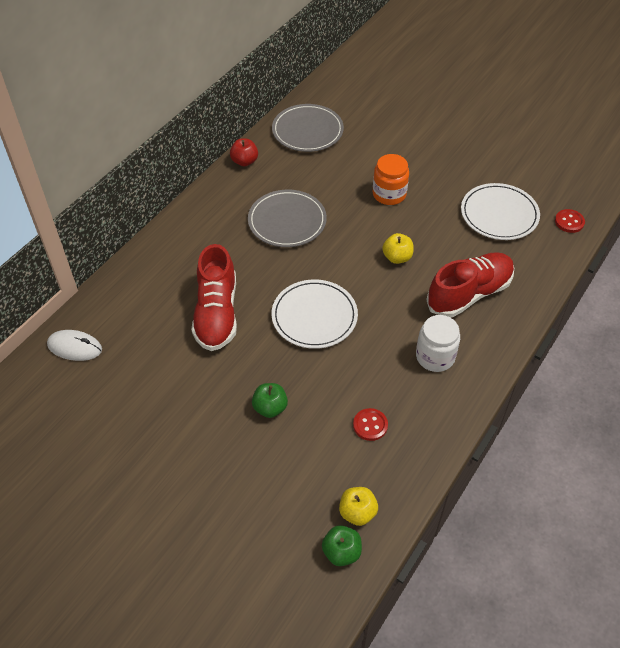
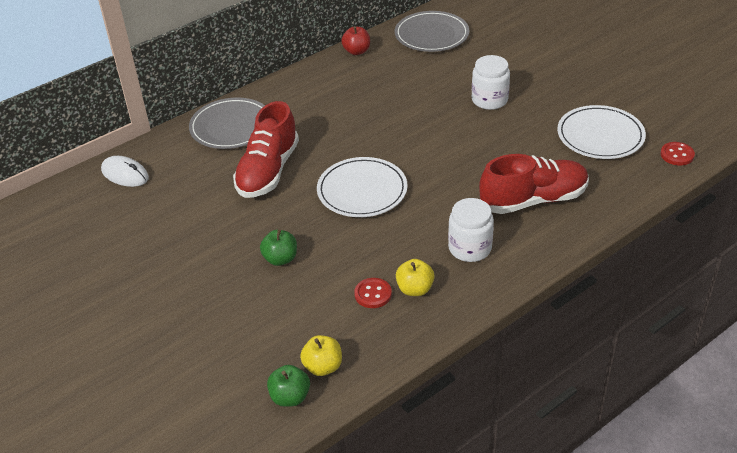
camera: 20 degrees right, 10 degrees down
(287, 221) = (374, 106): grey plate -> grey plate (231, 127)
(389, 194) = (489, 100): orange jar -> white jar
(397, 257) = (471, 155): yellow apple -> yellow apple (415, 289)

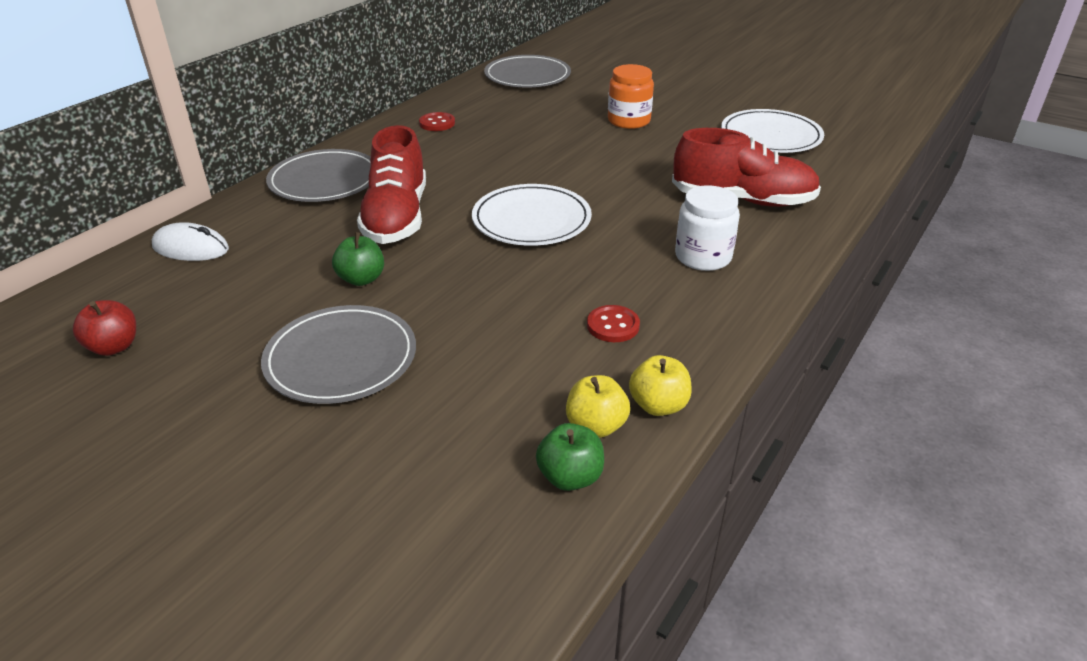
camera: 20 degrees left, 5 degrees down
(189, 283) = (341, 358): none -> grey plate
(280, 259) = (463, 307): green apple -> green apple (361, 279)
(356, 51) = (449, 97): red apple -> red apple (114, 347)
(415, 289) = (664, 310): yellow apple -> yellow apple (658, 405)
(489, 100) = (629, 121): white jar -> orange jar
(533, 200) = (742, 200): red shoe -> red shoe turned 45 degrees clockwise
(677, 155) = (862, 142): red button -> red button (437, 123)

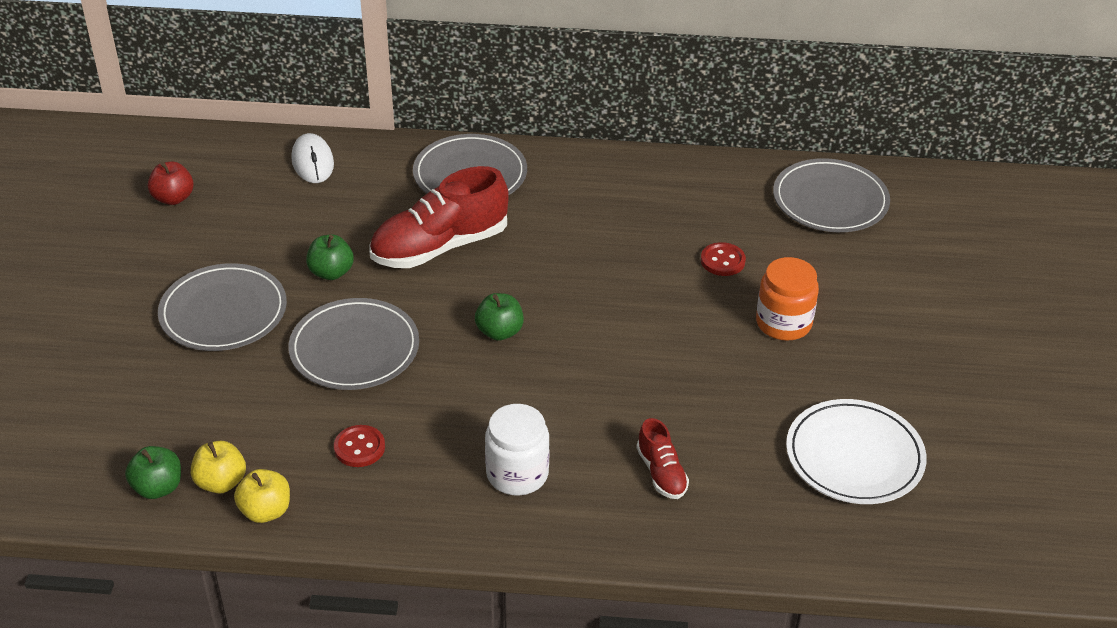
camera: 60 degrees right, 5 degrees up
(437, 123) = (645, 188): red button -> red button (722, 261)
(479, 294) = (354, 348): none -> grey plate
(531, 220) = (499, 332): white plate -> green apple
(742, 200) = (661, 473): red shoe -> red shoe, size x0.49

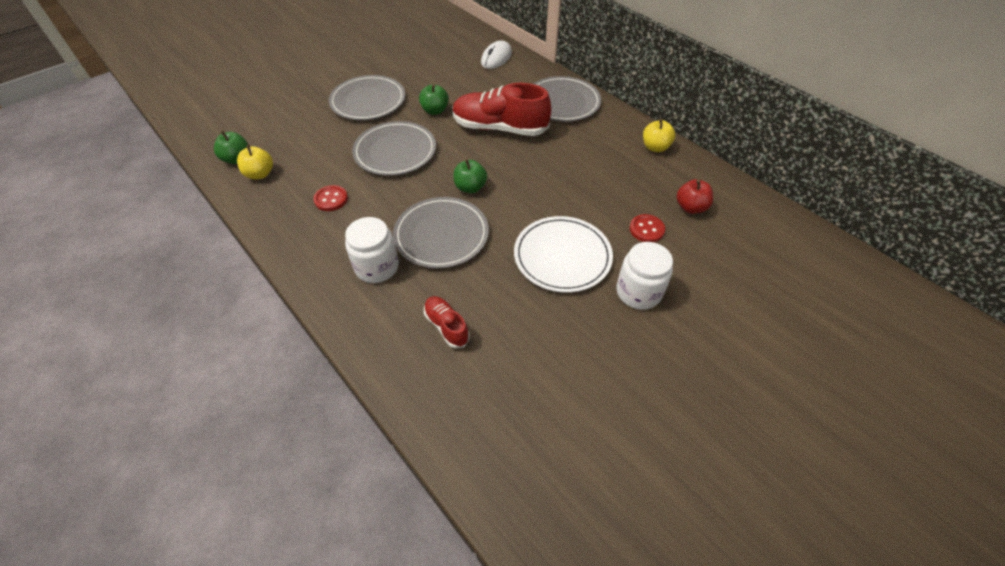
camera: 45 degrees right, 10 degrees up
(173, 198) = (418, 43): red apple -> red apple (690, 207)
(265, 511) = (256, 200): yellow apple -> yellow apple (655, 147)
(661, 473) = (446, 326): red shoe -> red shoe turned 120 degrees clockwise
(783, 323) = (638, 292): orange jar -> white jar
(830, 200) = (769, 237): grey plate -> grey plate (441, 235)
(854, 456) = (576, 414): white plate -> white plate (562, 256)

